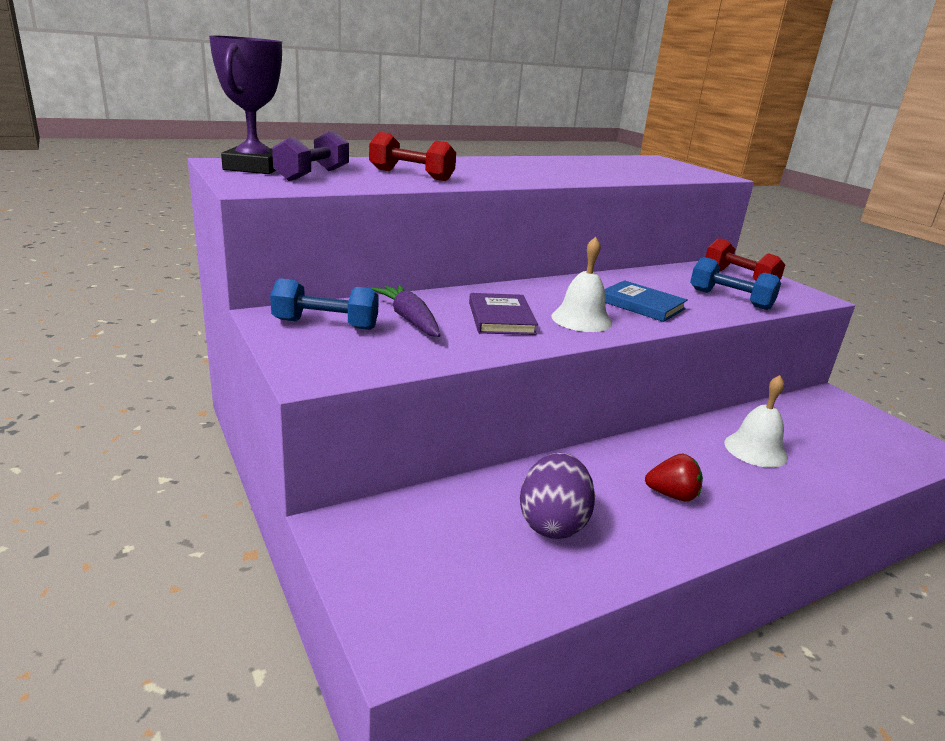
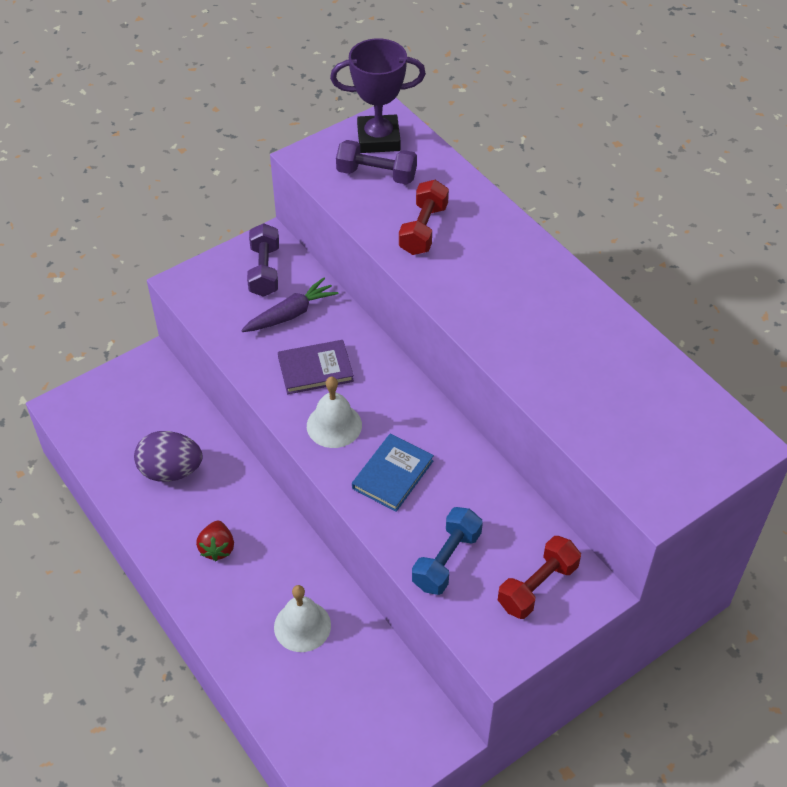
camera: 85 degrees right, 25 degrees up
(325, 324) = (264, 271): blue dumbbell -> purple dumbbell

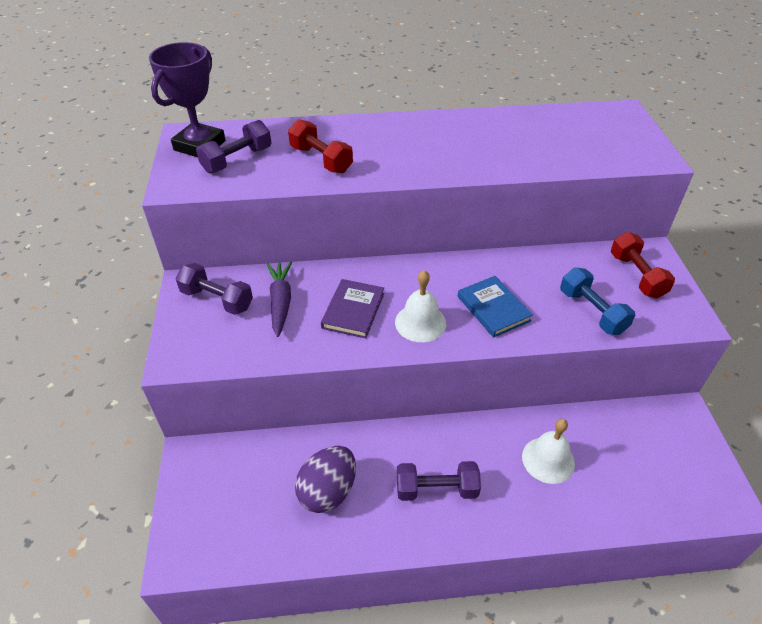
camera: 60 degrees left, 5 degrees down
(217, 548) = (436, 489): red strawberry -> purple dumbbell

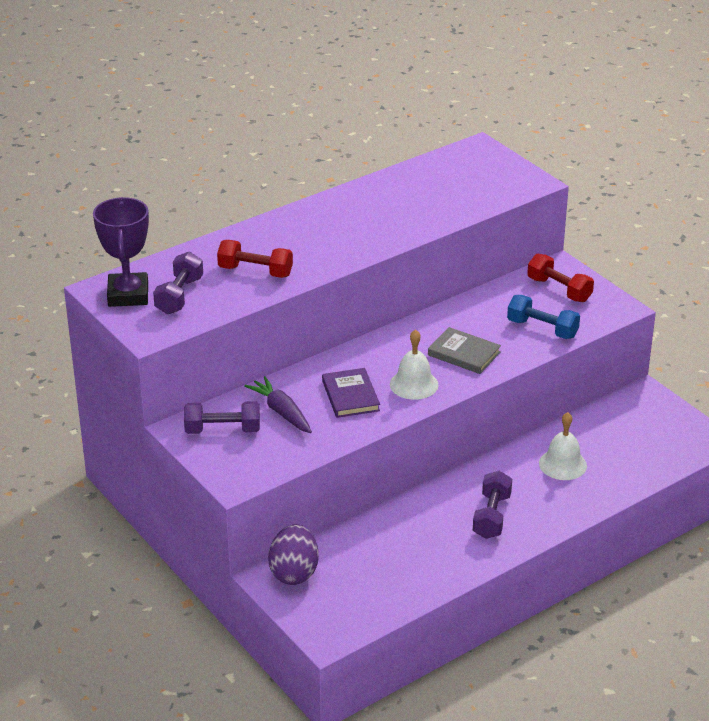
camera: 30 degrees left, 10 degrees down
(328, 491) = (407, 552): purple egg -> purple egg (294, 572)
(436, 489) = (492, 516): purple dumbbell -> purple dumbbell turned 45 degrees counterclockwise
(493, 308) = (464, 354): blue book -> grey book

